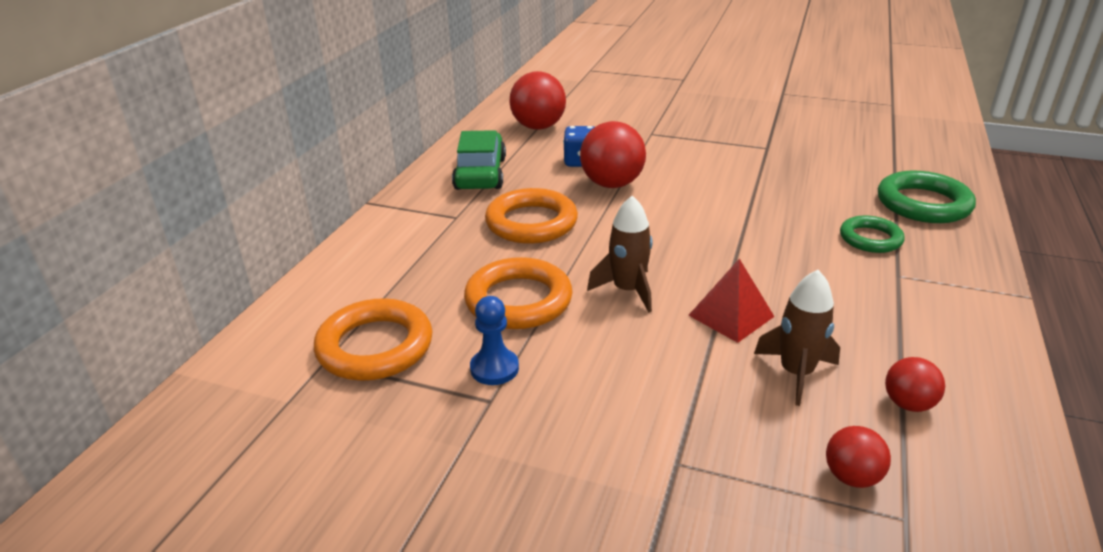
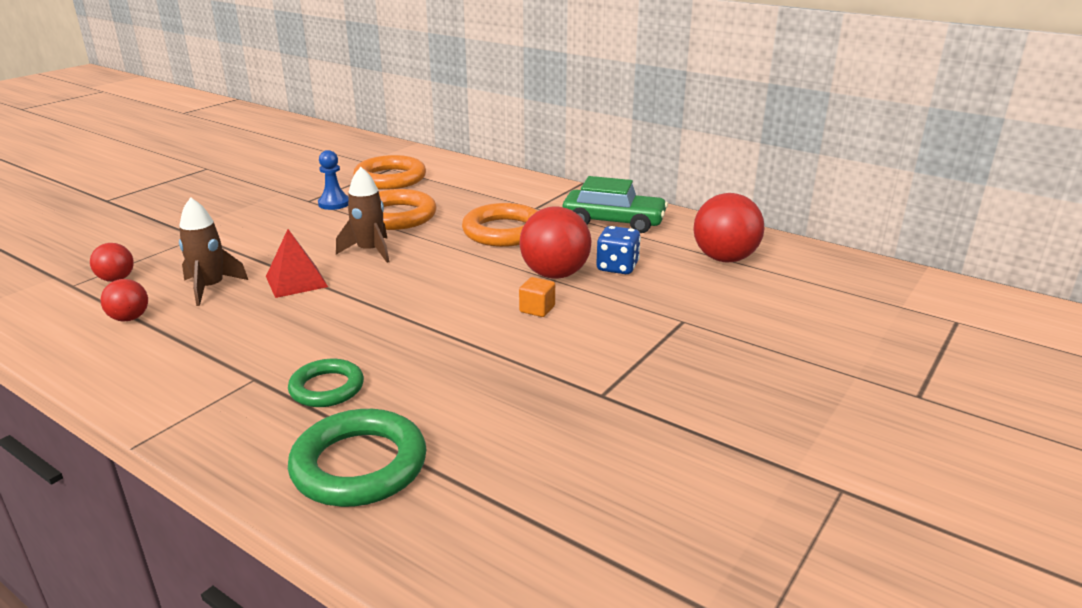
camera: 105 degrees right, 5 degrees down
(678, 182) = (537, 309): none -> orange cube

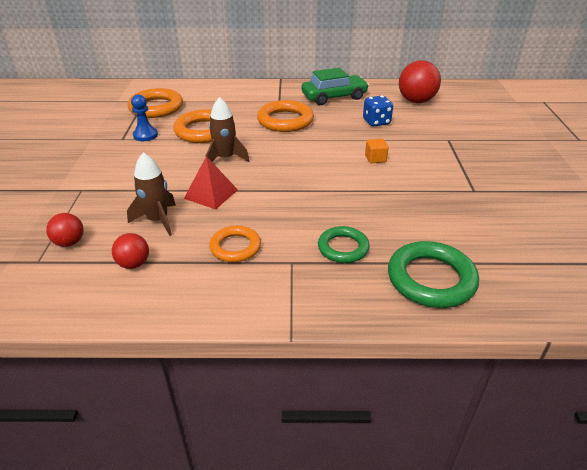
camera: 35 degrees left, 10 degrees up
(231, 341) = (235, 247): none -> orange ring
(555, 274) = (353, 136): red ball -> none

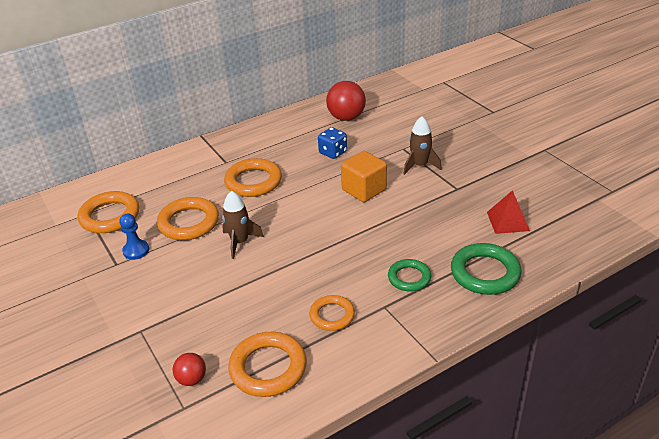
camera: 30 degrees left, 0 degrees up
(134, 264) = (268, 368): red ball -> orange ring
(158, 220) = (245, 324): brown rocket -> brown rocket (420, 166)
(211, 194) = (264, 280): red pyramid -> red pyramid (508, 221)
(334, 97) = (272, 139): green car -> none
(375, 158) = (364, 190): orange cube -> orange cube, size x2.02

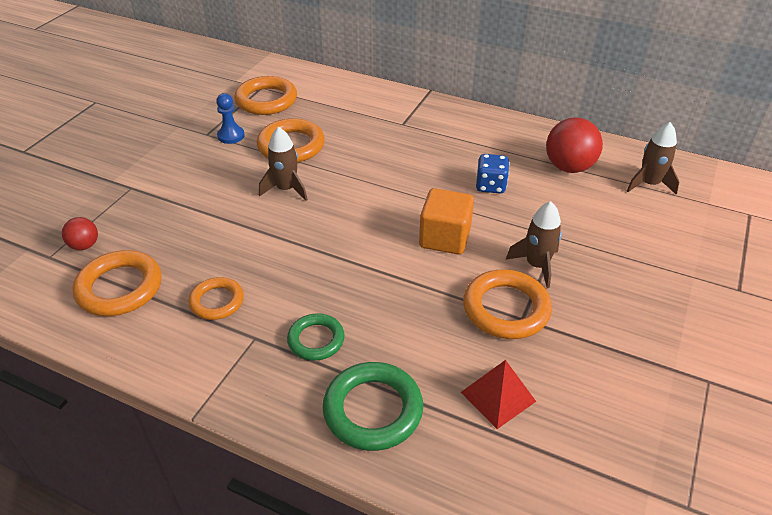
camera: 55 degrees right, 5 degrees up
(253, 182) = (387, 155): orange ring -> orange ring (506, 309)
(389, 99) = (649, 184): none -> brown rocket

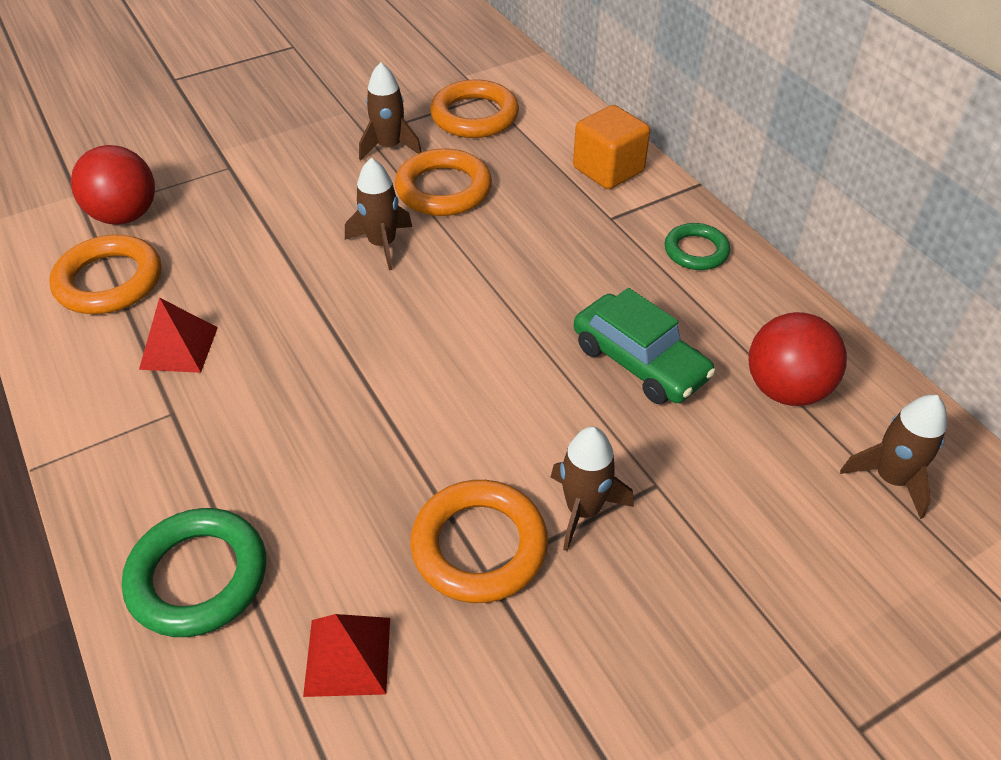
camera: 35 degrees right, 5 degrees up
(85, 245) = (125, 215): red ball -> red ball, size x1.85
(217, 301) = (179, 348): orange ring -> red pyramid
(231, 136) = (389, 147): blue pawn -> brown rocket
(316, 340) = (227, 453): green ring -> green ring (696, 251)
(445, 238) = (502, 405): orange cube -> orange cube (608, 170)
(490, 186) = (639, 362): blue dice -> green car

